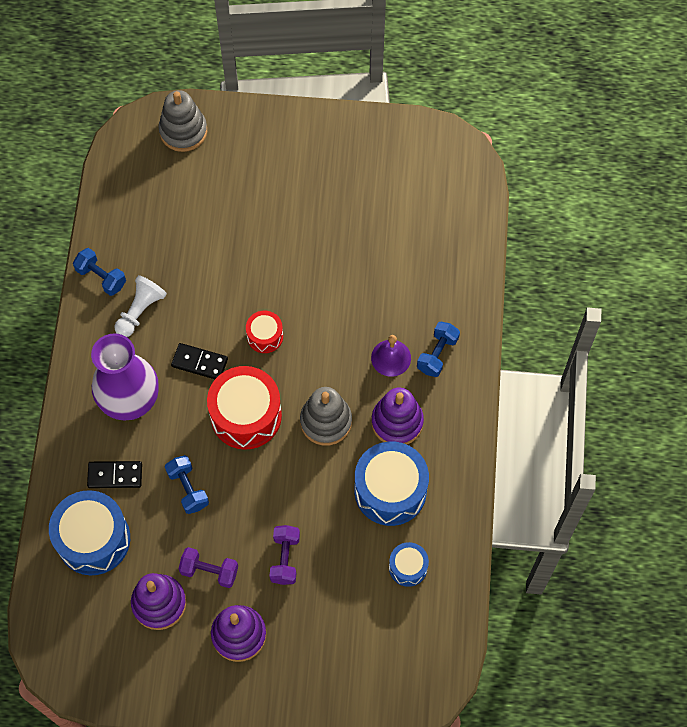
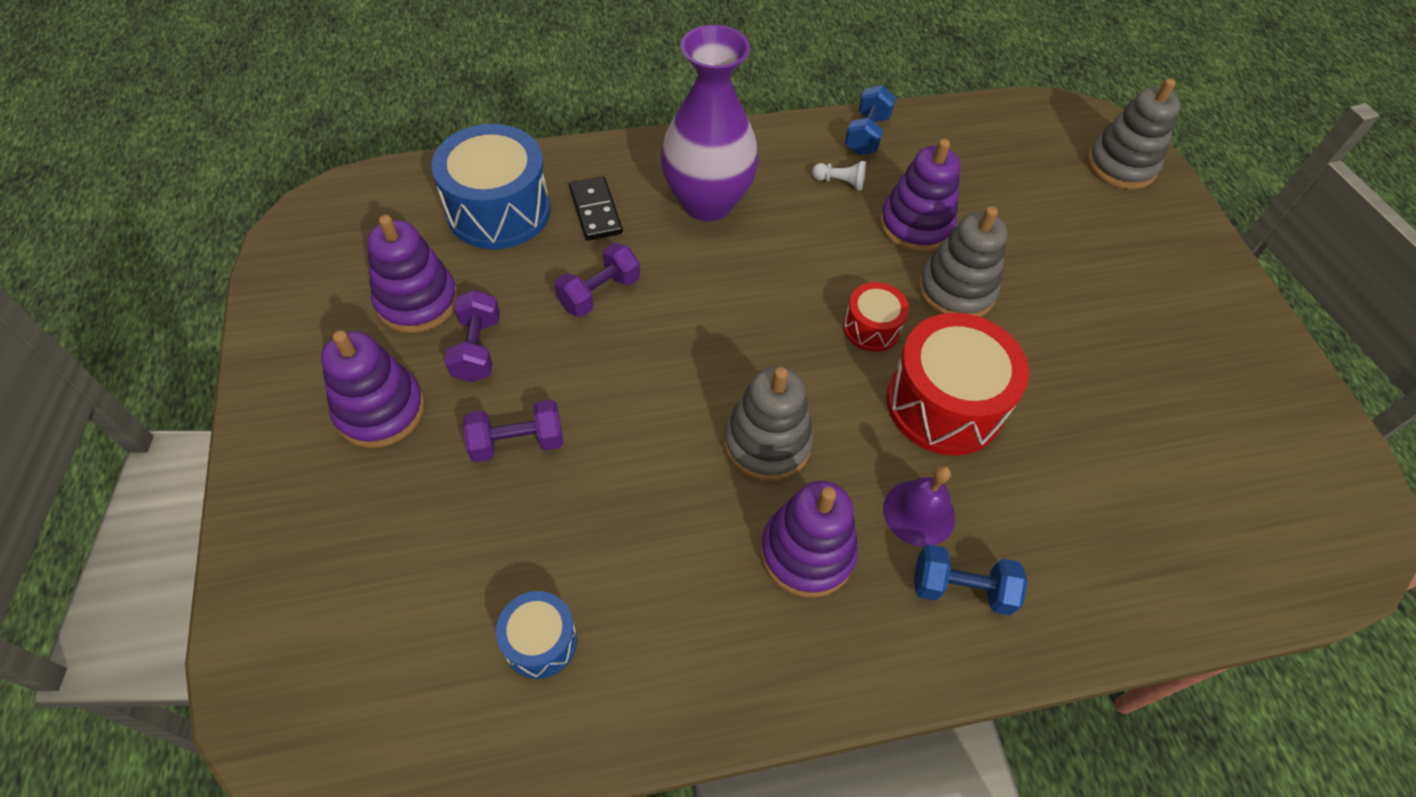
camera: 70 degrees right, 10 degrees down
(140, 311) = (840, 182): white pawn -> white pawn, size x0.59
(188, 488) = (599, 293): blue dumbbell -> purple dumbbell
(193, 279) = (915, 225): none -> purple stacking toy
(200, 362) = (795, 261): black domino -> none
(246, 415) = (736, 335): red drum -> red drum (944, 404)
(252, 277) = (956, 290): none -> grey stacking toy
(390, 490) = (677, 573): blue drum -> none

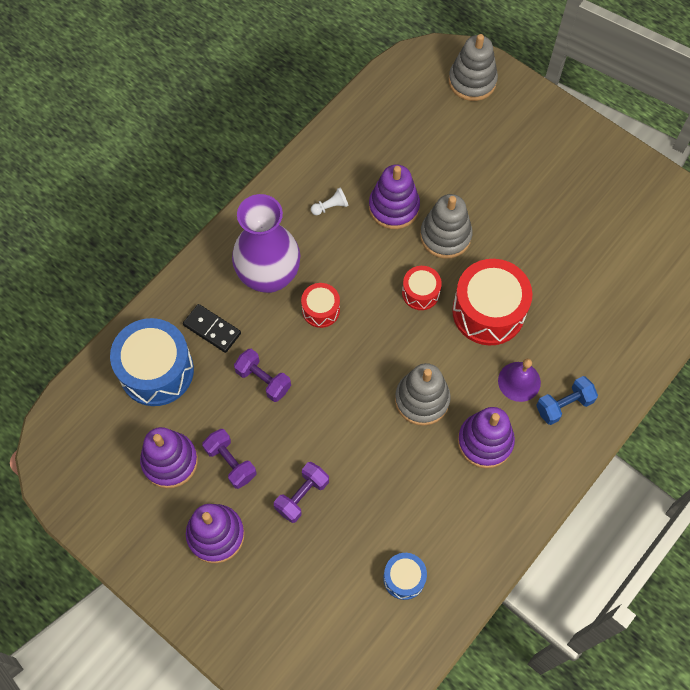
camera: 35 degrees left, 10 degrees up
(599, 293) = (263, 380): purple dumbbell -> purple dumbbell turned 60 degrees counterclockwise
(733, 269) = (321, 310): none -> red drum
(867, 135) = (318, 160): blue dumbbell -> none

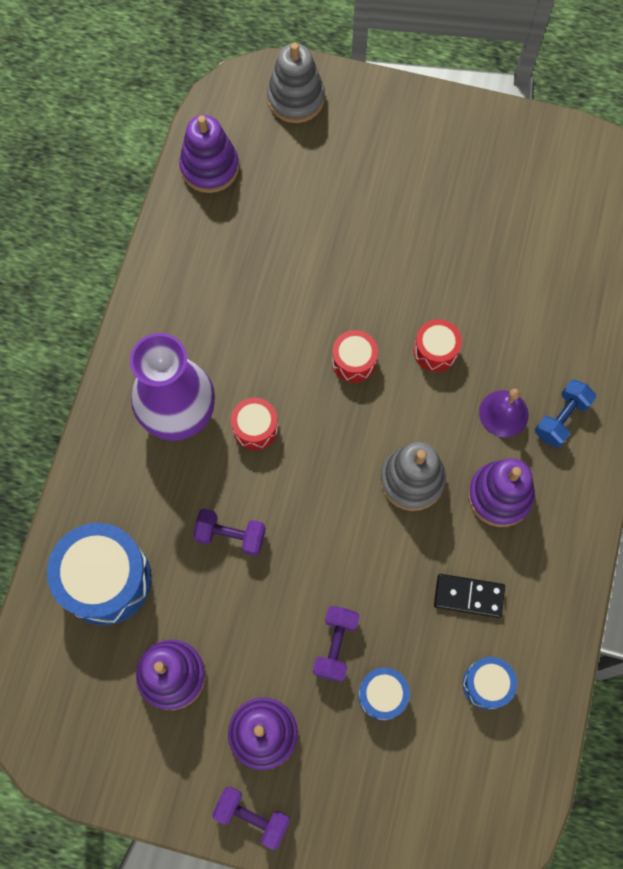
camera: 25 degrees left, 5 degrees up
(212, 329) = (145, 503): black domino -> black domino (469, 596)
(230, 462) = (240, 645): purple dumbbell -> purple dumbbell (252, 816)
(319, 548) = (382, 695): none -> blue drum
(330, 206) = (209, 306): white pawn -> none
(394, 207) = (279, 277): purple stacking toy -> purple stacking toy (210, 167)
(445, 236) = (350, 286): grey stacking toy -> none
(488, 311) = (435, 351): red drum -> red drum, size x0.52

